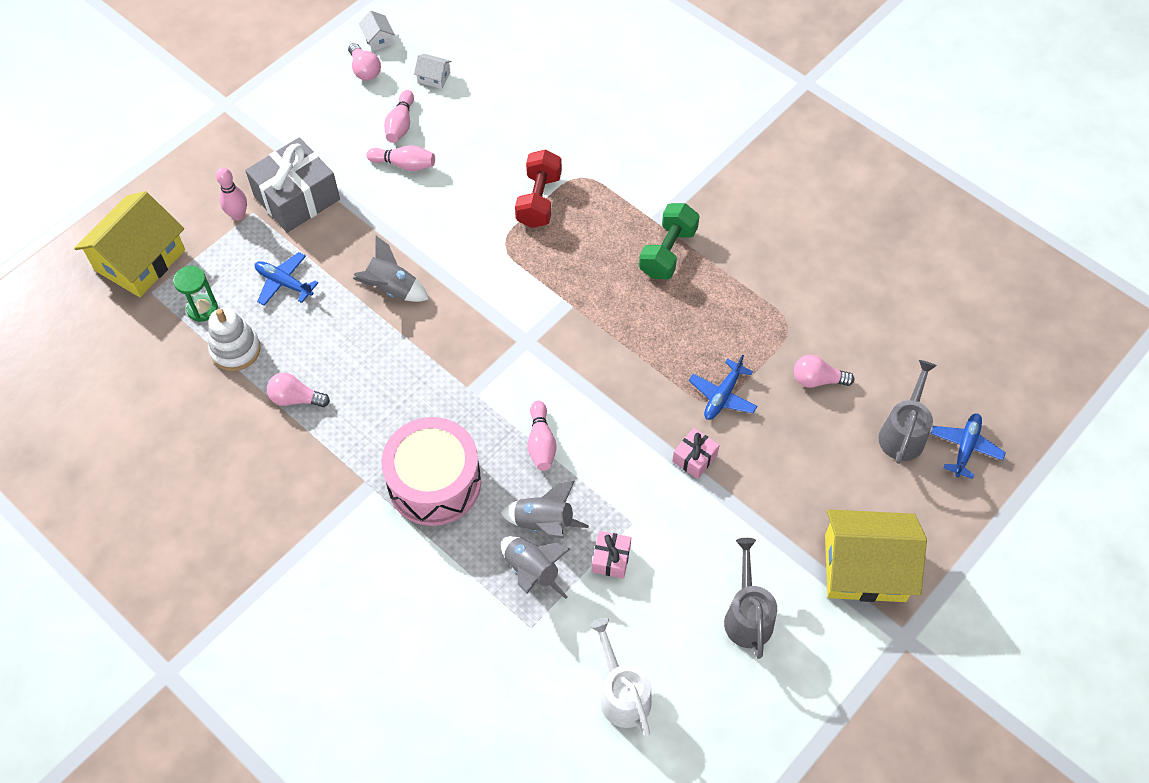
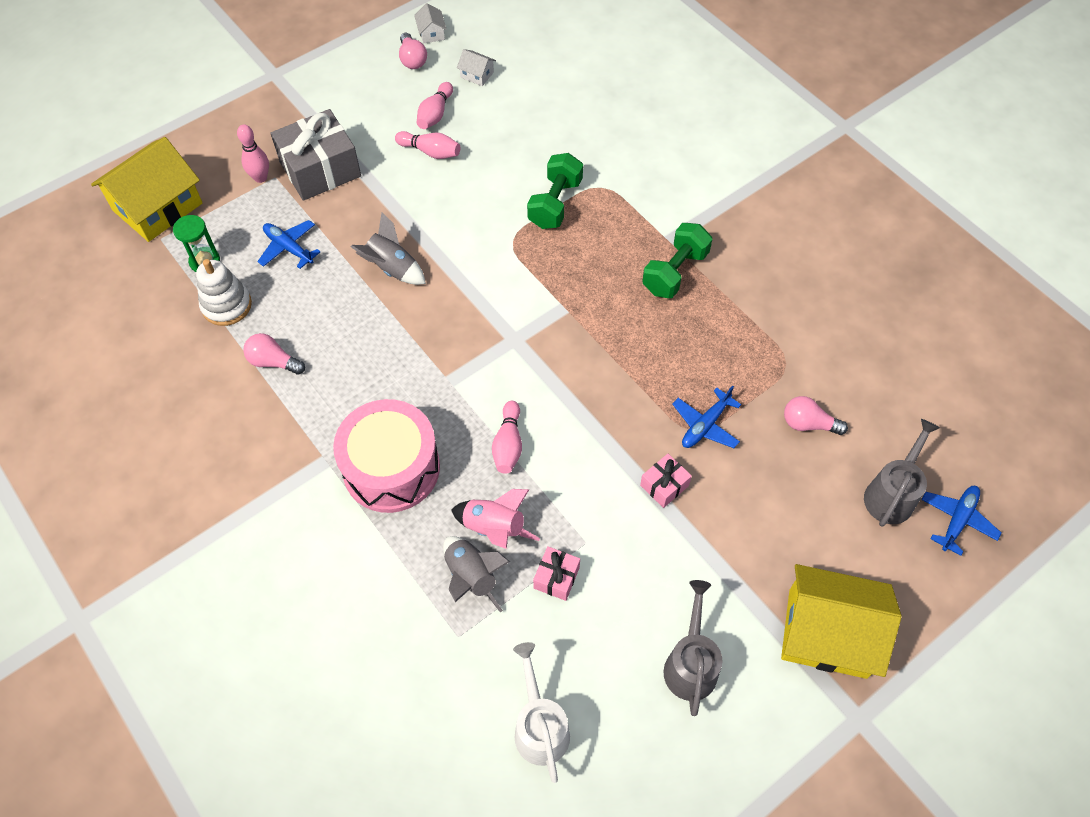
camera: 10 degrees right, 0 degrees up
(539, 200) = (555, 203): red dumbbell -> green dumbbell
(544, 523) = (494, 528): grey rocket -> pink rocket

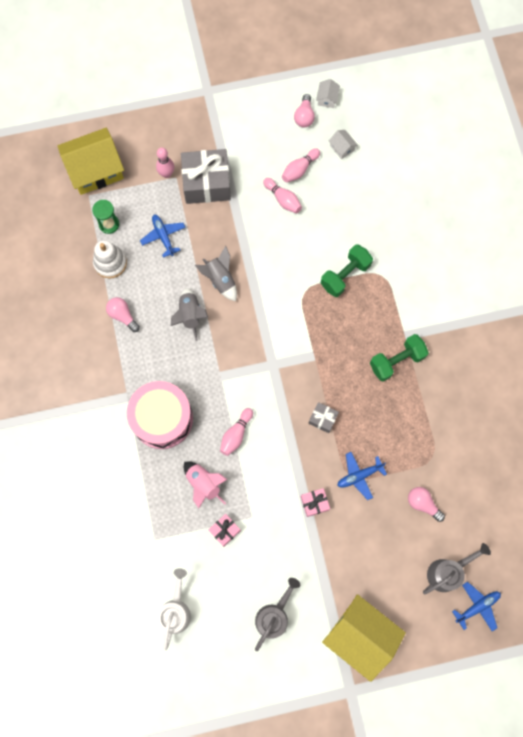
camera: 25 degrees right, 15 degrees up
(471, 577) = (177, 507): grey rocket -> grey rocket (190, 315)
(617, 377) = (323, 419): none -> grey gift

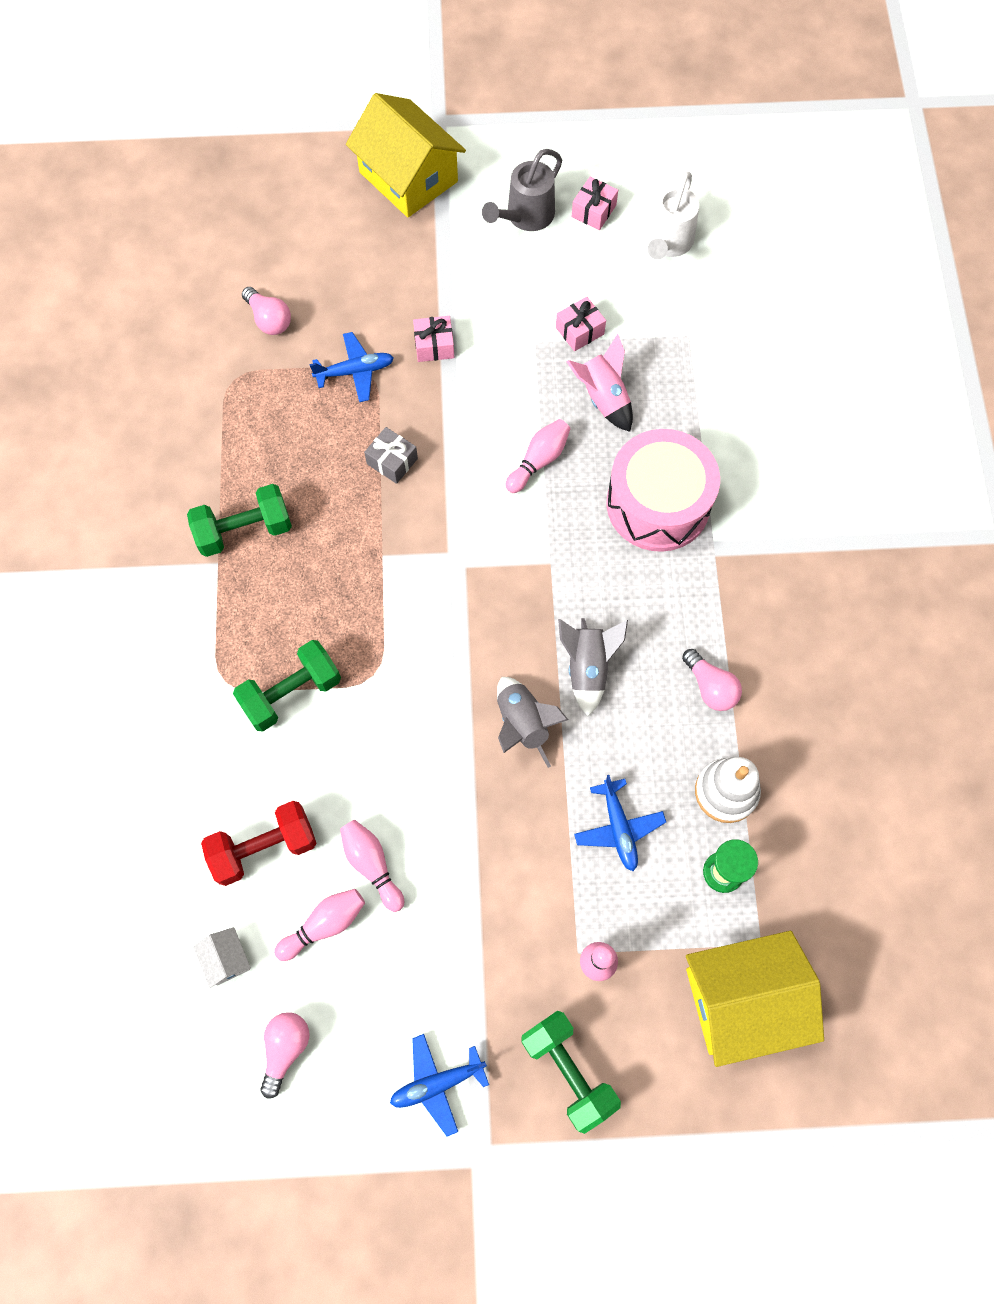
camera: 170 degrees left, 5 degrees down
(173, 128) = (568, 1071): none -> green dumbbell
(206, 183) = (517, 927): grey gift -> none
(229, 629) = (593, 211): none -> pink gift
(327, 98) = (226, 1085): white house -> none
(338, 198) = (264, 848): none -> red dumbbell
(447, 571) = (261, 231): grey watering can -> none
(477, 606) = (233, 185): blue plane -> blue plane (437, 1083)

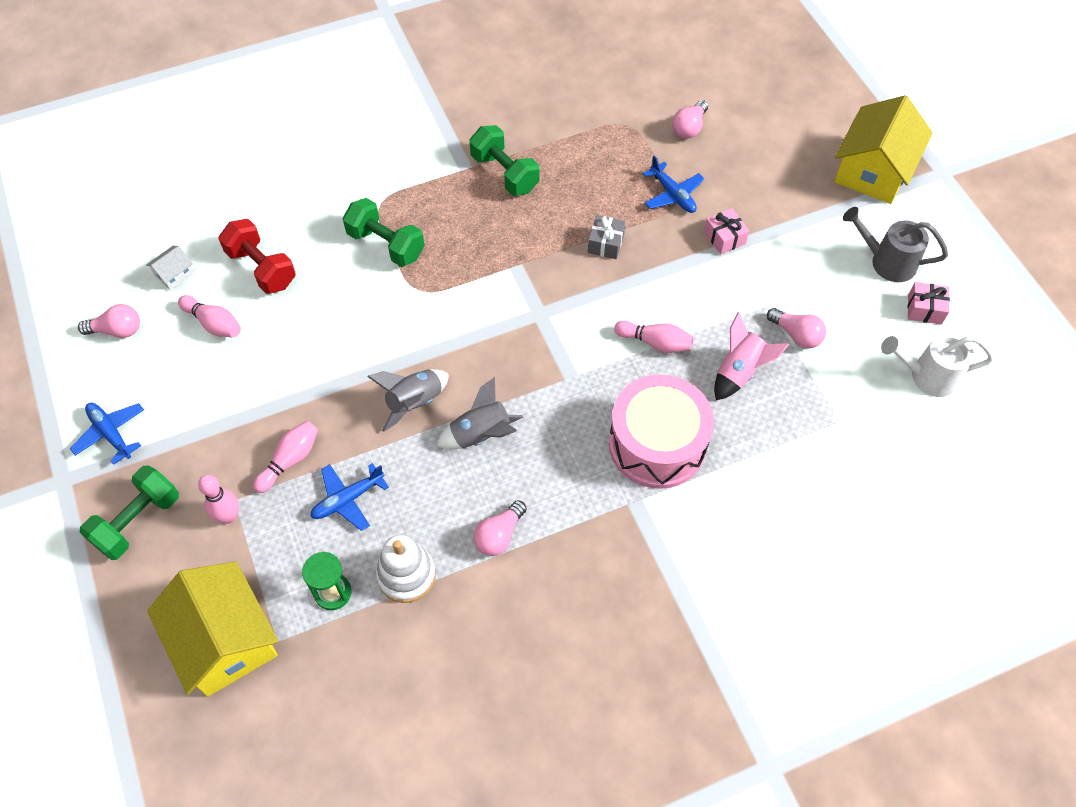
camera: 70 degrees right, 10 degrees down
(372, 865) = (267, 338): pink bowling pin -> pink bowling pin (290, 460)
(579, 331) = (796, 335): pink gift -> pink light bulb

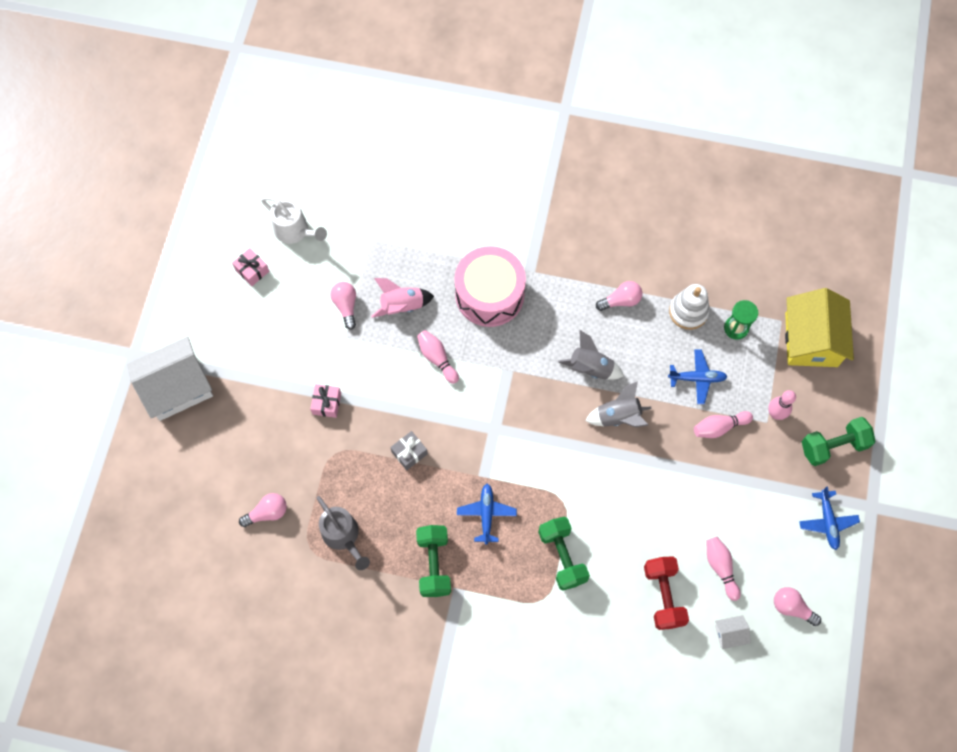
camera: 145 degrees left, 10 degrees up
(673, 195) = (330, 461): blue plane -> blue plane (486, 514)
(873, 170) = (177, 387): yellow house -> white house
(886, 261) = (241, 316): grey watering can -> grey watering can (343, 536)

